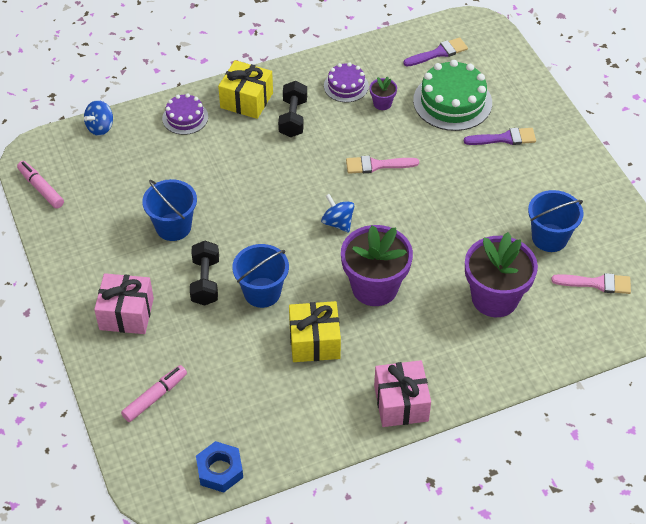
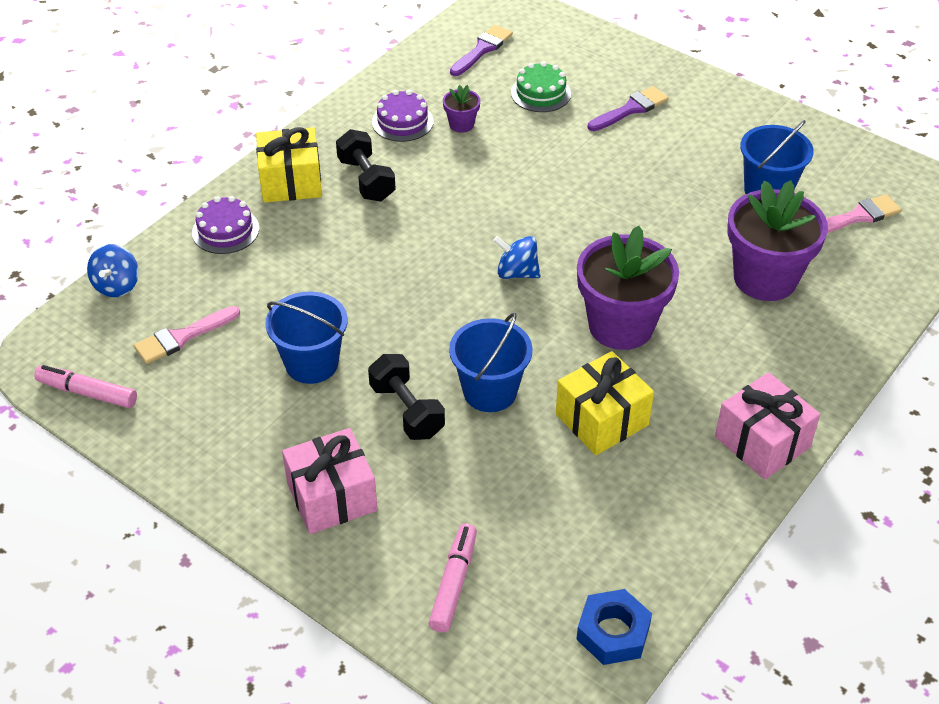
camera: 30 degrees left, 5 degrees down
(377, 165) = (510, 192): pink brush -> pink brush (182, 337)
(452, 101) = (540, 93): green cake -> green cake, size x0.58

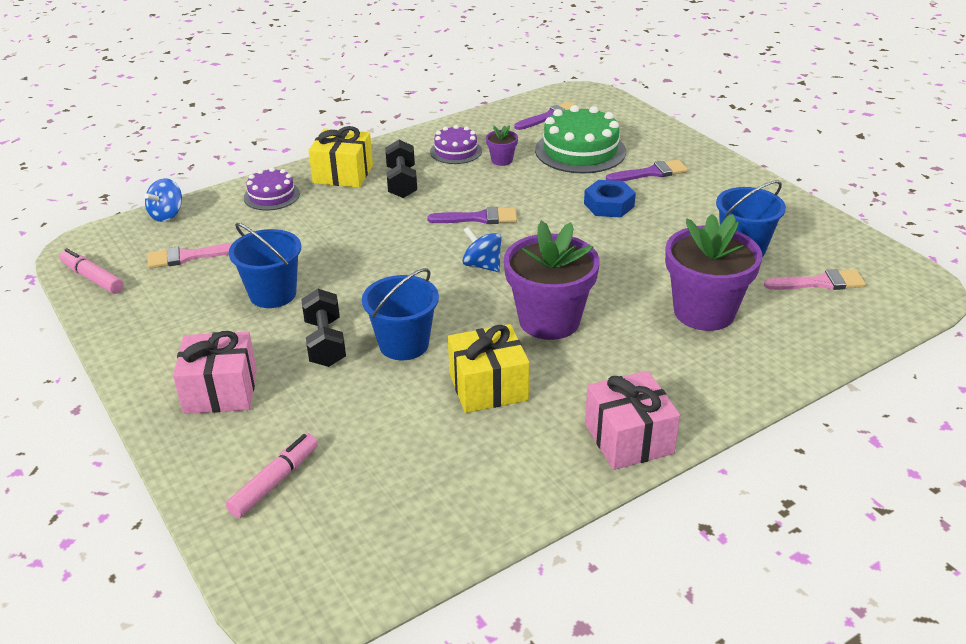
camera: 20 degrees right, 10 degrees down
(479, 211) = (479, 218): none -> purple brush
(540, 93) = (580, 151): green cake -> green cake, size x1.74
(613, 633) = (390, 561): blue nut -> blue nut (609, 205)

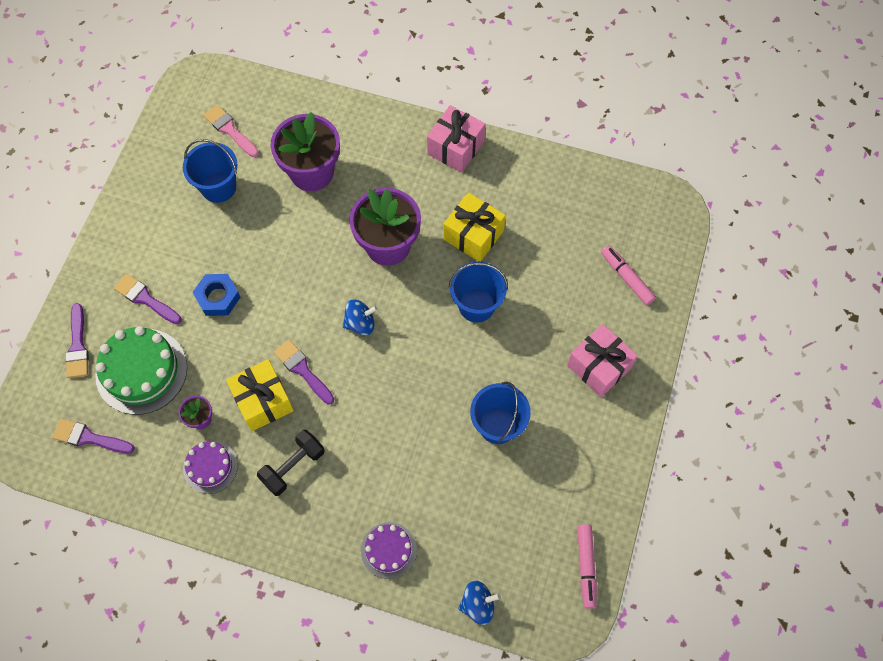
camera: 130 degrees left, 30 degrees up
(189, 256) = (509, 526): pink brush -> none
(275, 481) = (626, 277): pink marker -> pink marker turned 60 degrees clockwise
(325, 343) = (513, 349): black dumbbell -> none
(343, 174) = (314, 525): yellow gift -> yellow gift (263, 401)
(482, 265) = (360, 323): blue spinning top -> blue spinning top turned 105 degrees counterclockwise
(639, 134) = (78, 346): none -> purple brush

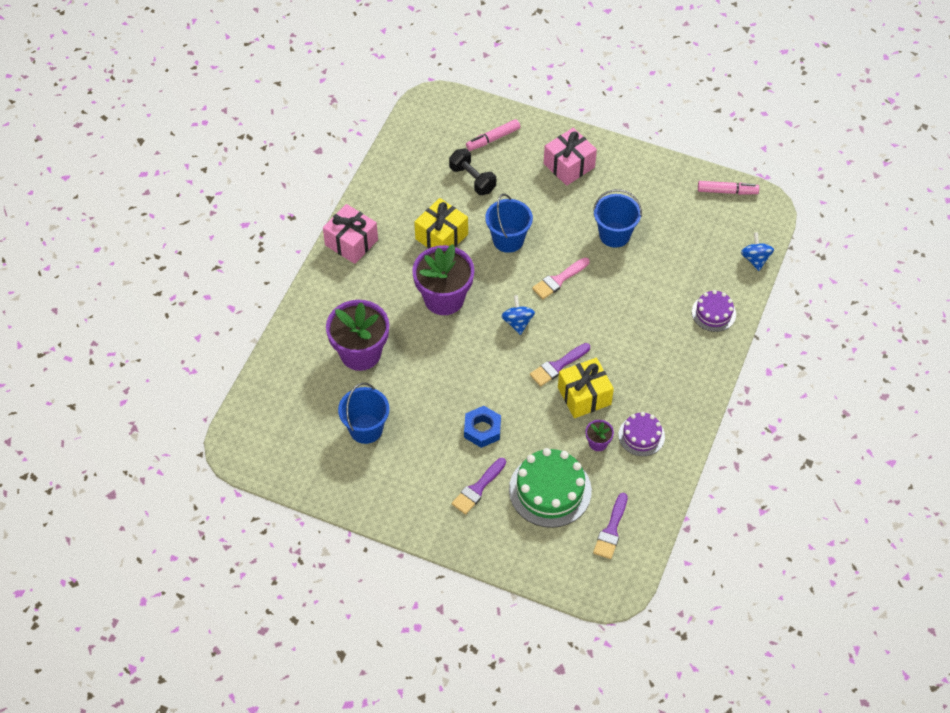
camera: 85 degrees left, 10 degrees down
(78, 346) = (521, 543): purple brush -> none
(230, 130) = (302, 419): pink brush -> pink brush (558, 280)
(293, 466) = (643, 375): black dumbbell -> black dumbbell (472, 179)

